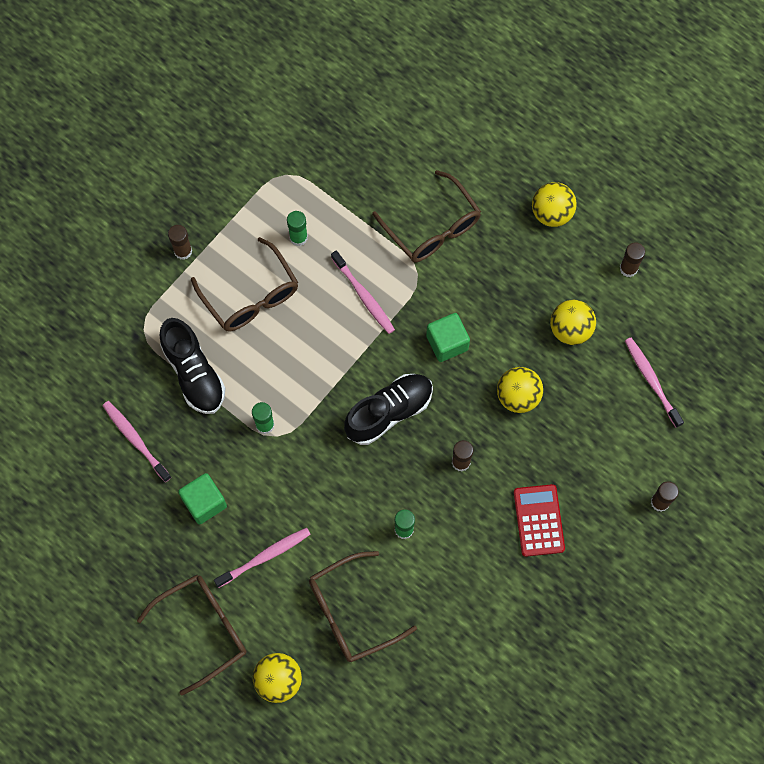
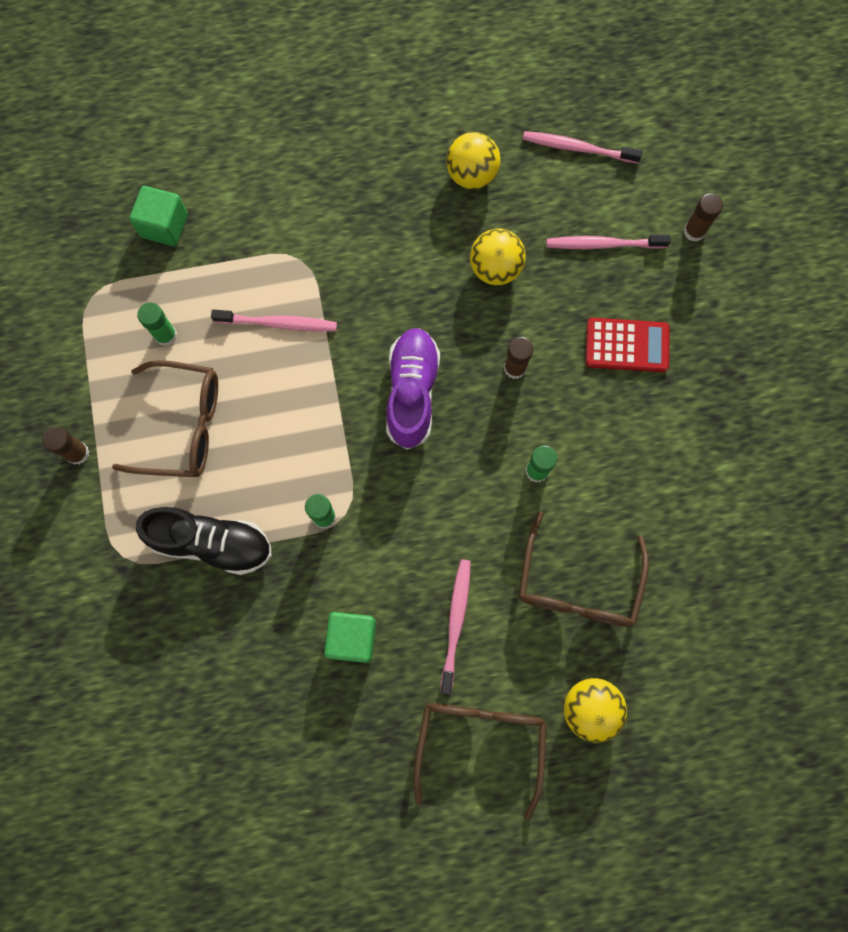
camera: 50 degrees left, 5 degrees up
(135, 439) = (228, 656): pink toothbrush -> pink toothbrush (602, 244)
(389, 412) = (412, 392): black shoe -> purple shoe
(433, 228) = (268, 211): brown glasses -> none
(447, 343) = (390, 288): green cube -> green cube (164, 226)
(538, 520) = (627, 345): red calculator -> red calculator turned 150 degrees clockwise
(551, 213) = (349, 102): yellow ball -> none
(628, 268) = (458, 83): brown glue stick -> none

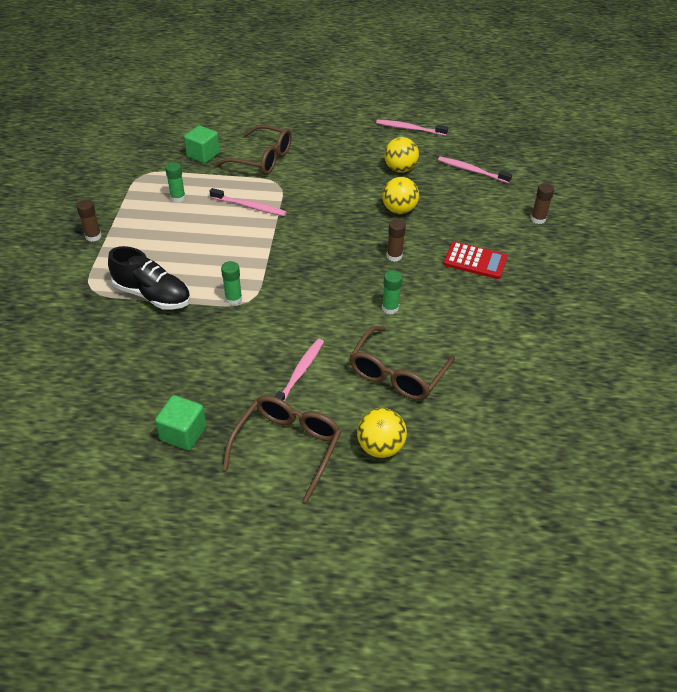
camera: 15 degrees right, 30 degrees down
(183, 426) = (166, 238): brown glasses -> brown glasses (263, 159)
(352, 638) = (221, 365): green cube -> green cube (183, 433)
(412, 392) = (320, 253): purple shoe -> none
(602, 244) = (474, 213): pink toothbrush -> pink toothbrush (409, 129)

